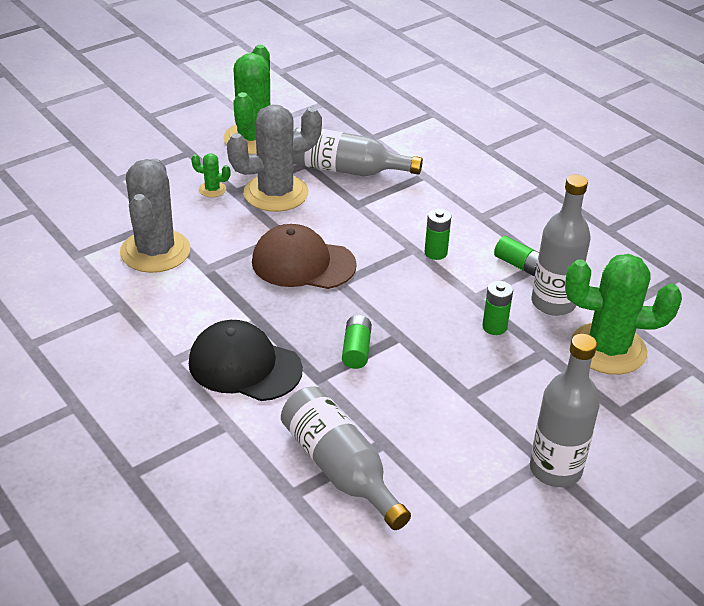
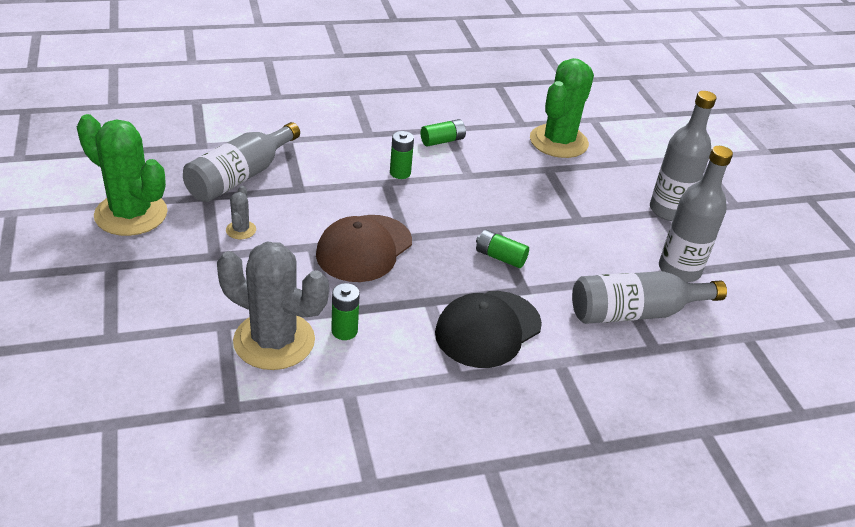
camera: 70 degrees left, 0 degrees up
(212, 189) = (197, 269): green cactus -> none
(276, 193) = (241, 230): grey cactus -> grey cactus, size x0.42
(494, 327) = (509, 179): green battery -> green battery (344, 331)
(553, 303) = (496, 144): grey bottle -> grey bottle (679, 270)

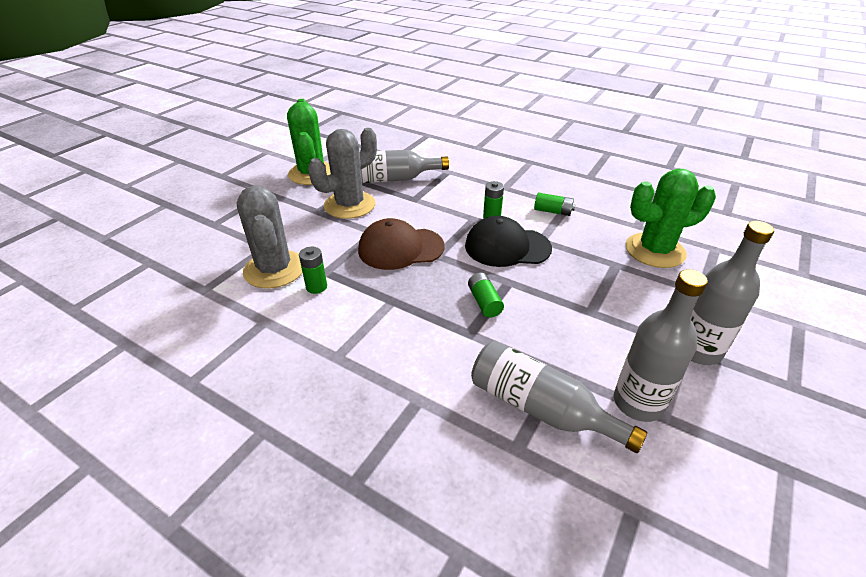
camera: 50 degrees right, 0 degrees up
(241, 230) = (349, 205): grey cactus -> grey cactus, size x2.36
(488, 329) = (402, 342): black cap -> black cap (507, 247)

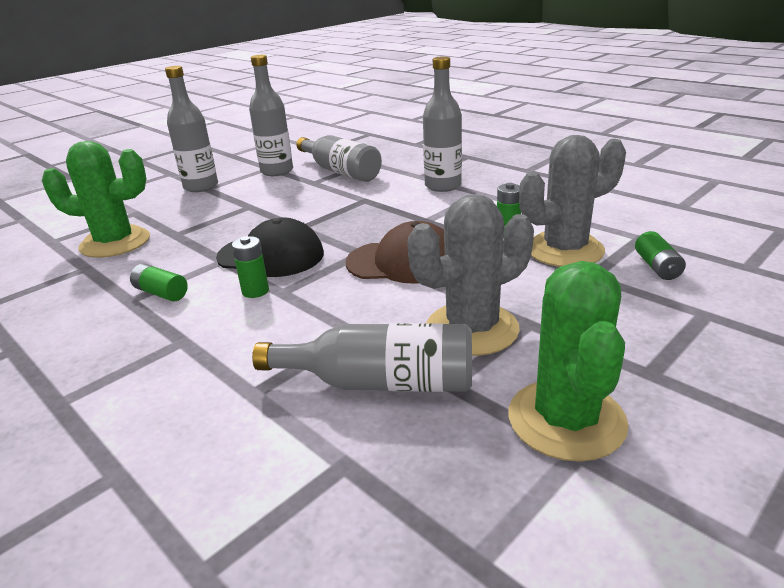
camera: 165 degrees left, 10 degrees down
(274, 269) = (564, 250): grey cactus -> grey cactus turned 75 degrees clockwise
(383, 372) = (443, 186): none -> grey bottle
(484, 302) = (337, 215): green battery -> green battery (657, 267)

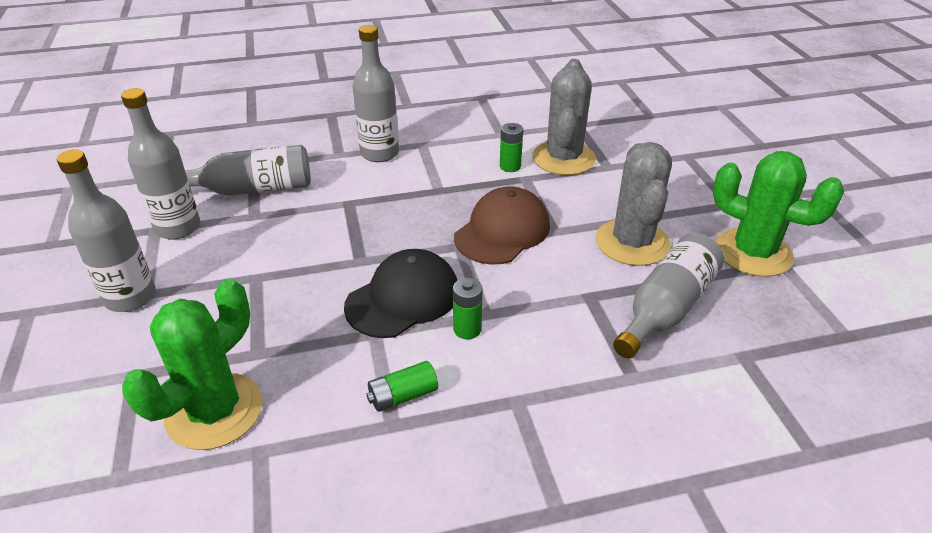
camera: 60 degrees left, 10 degrees up
(657, 267) = (621, 140): green battery -> none

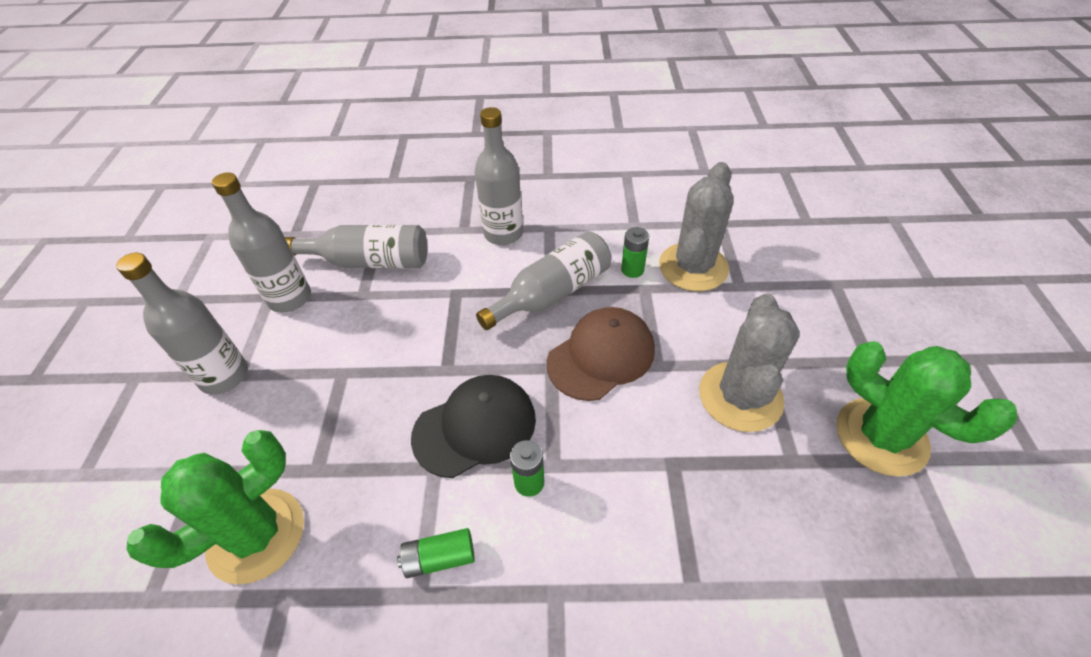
camera: 15 degrees right, 10 degrees up
(666, 308) = (756, 498): grey bottle -> grey bottle (552, 293)

